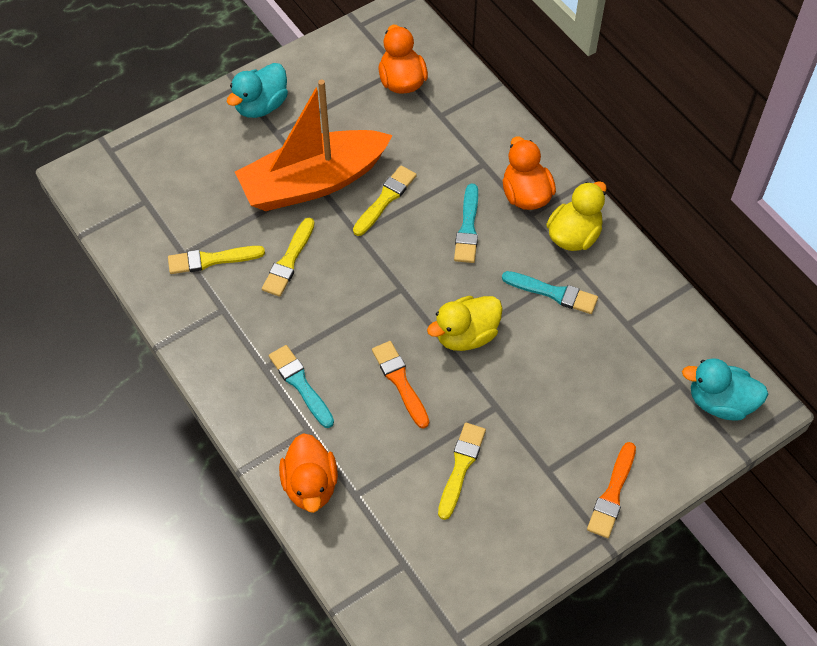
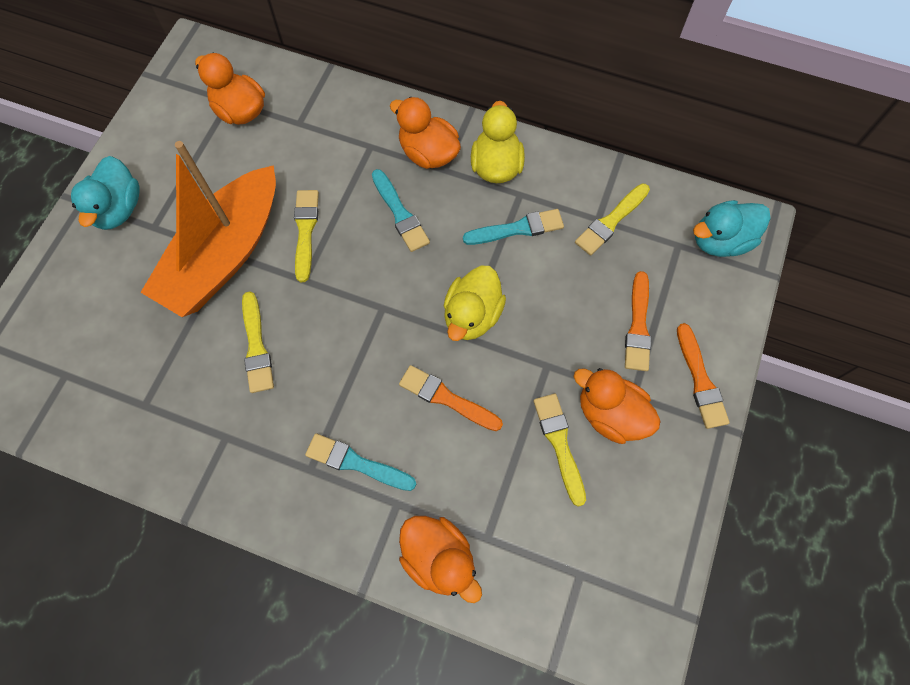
camera: 35 degrees left, 10 degrees up
(211, 260) = (178, 393): yellow brush -> yellow brush (611, 221)
(518, 472) = (610, 414): none -> orange duck
(593, 423) = (638, 326): none -> orange brush

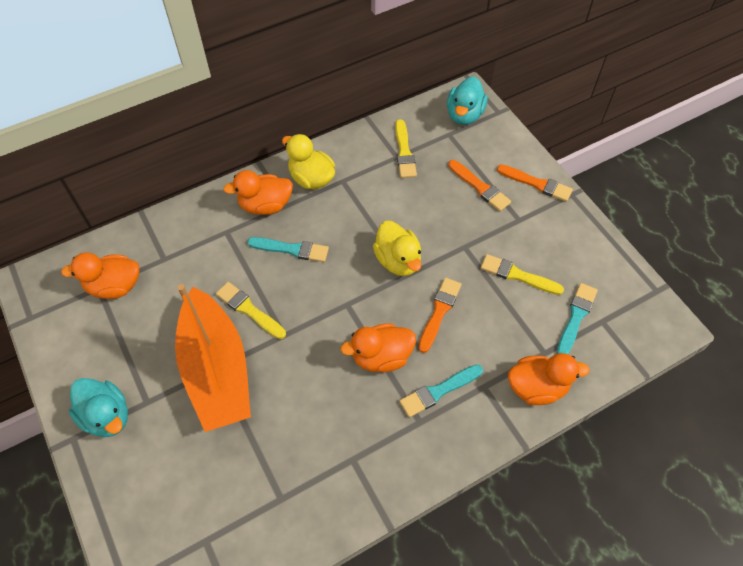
camera: 50 degrees left, 10 degrees down
(256, 346) = (304, 396): yellow brush -> none
(446, 398) = (439, 312): orange brush -> orange brush turned 135 degrees clockwise
(517, 229) = (364, 198): turquoise brush -> turquoise brush (576, 317)
(610, 414) = (521, 238): orange duck -> orange duck (381, 357)

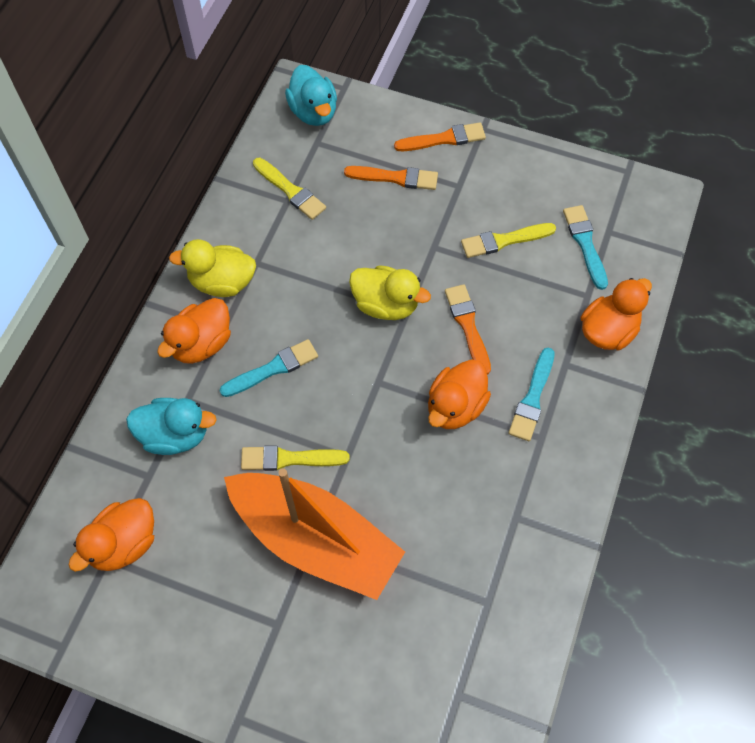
camera: 40 degrees left, 5 degrees up
(107, 416) = (251, 670): turquoise duck -> turquoise duck (175, 435)

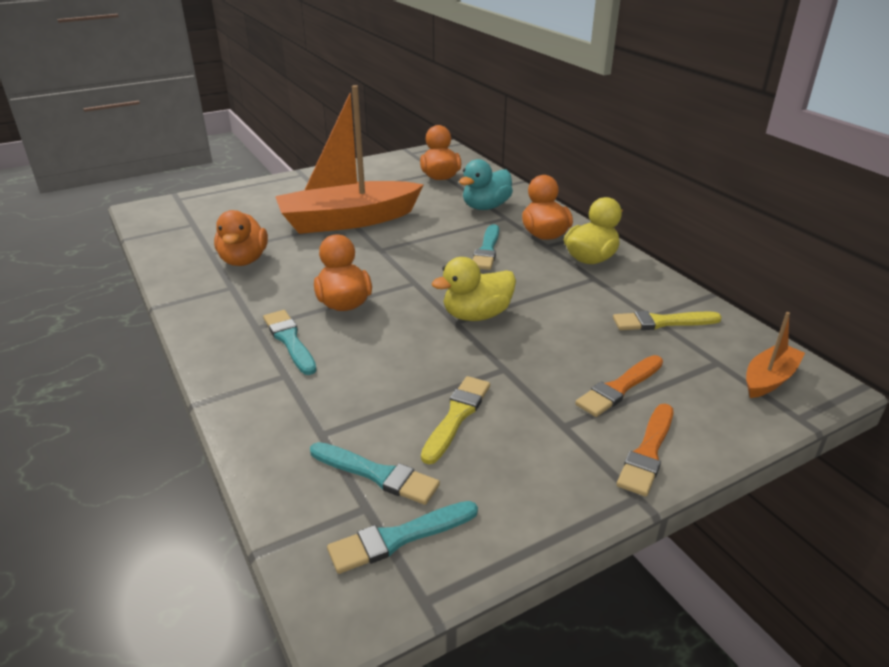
camera: 130 degrees right, 30 degrees down
(289, 459) = (411, 232): yellow brush -> none
(313, 112) = (769, 379): turquoise duck -> orange boat
(468, 326) = (399, 344): orange brush -> none
(608, 331) = (270, 421): orange duck -> orange duck (244, 260)
(610, 204) = (398, 538): none -> turquoise brush

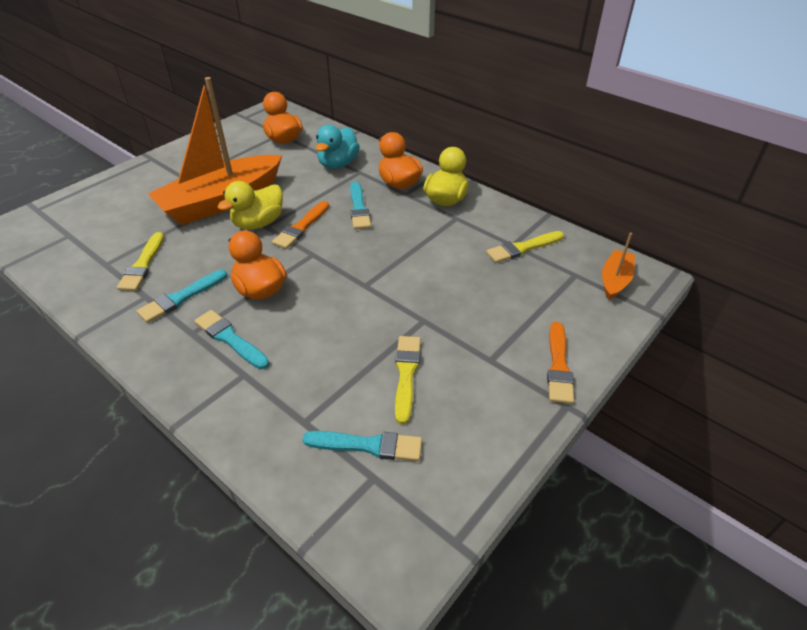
camera: 20 degrees left, 10 degrees up
(244, 260) = (143, 265): orange duck -> yellow brush
(398, 538) = (411, 496): turquoise brush -> turquoise brush (181, 298)
(476, 315) = (379, 275): yellow duck -> yellow duck (258, 223)
(619, 388) = (516, 315): orange brush -> orange brush (301, 227)

